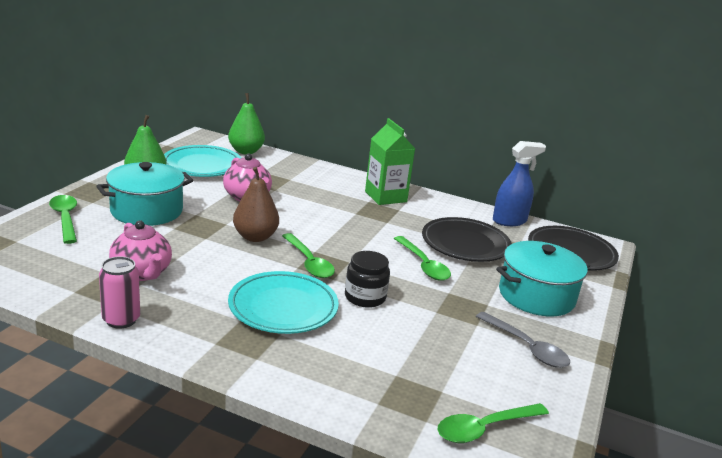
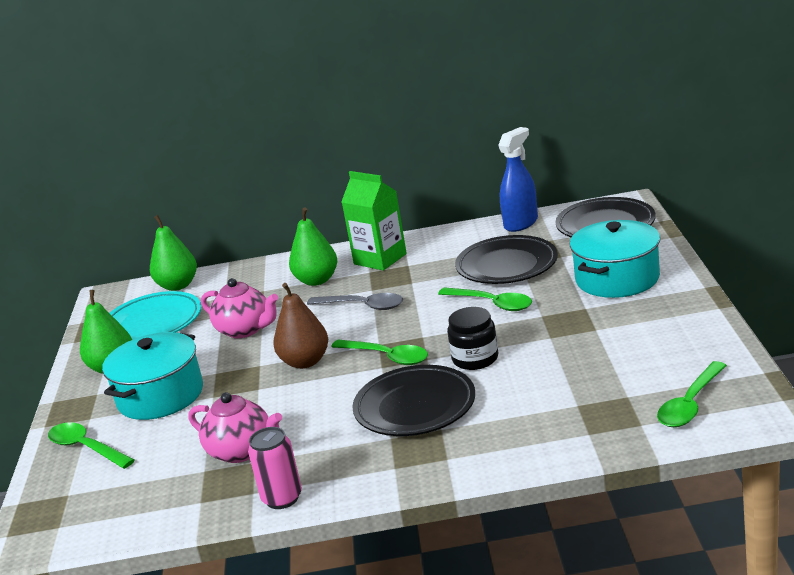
camera: 20 degrees left, 0 degrees up
(283, 307) = (415, 407): turquoise plate -> black plate
(329, 190) = (317, 280): none -> green pear
(526, 347) = (655, 325): grey spoon -> grey spoon (362, 306)

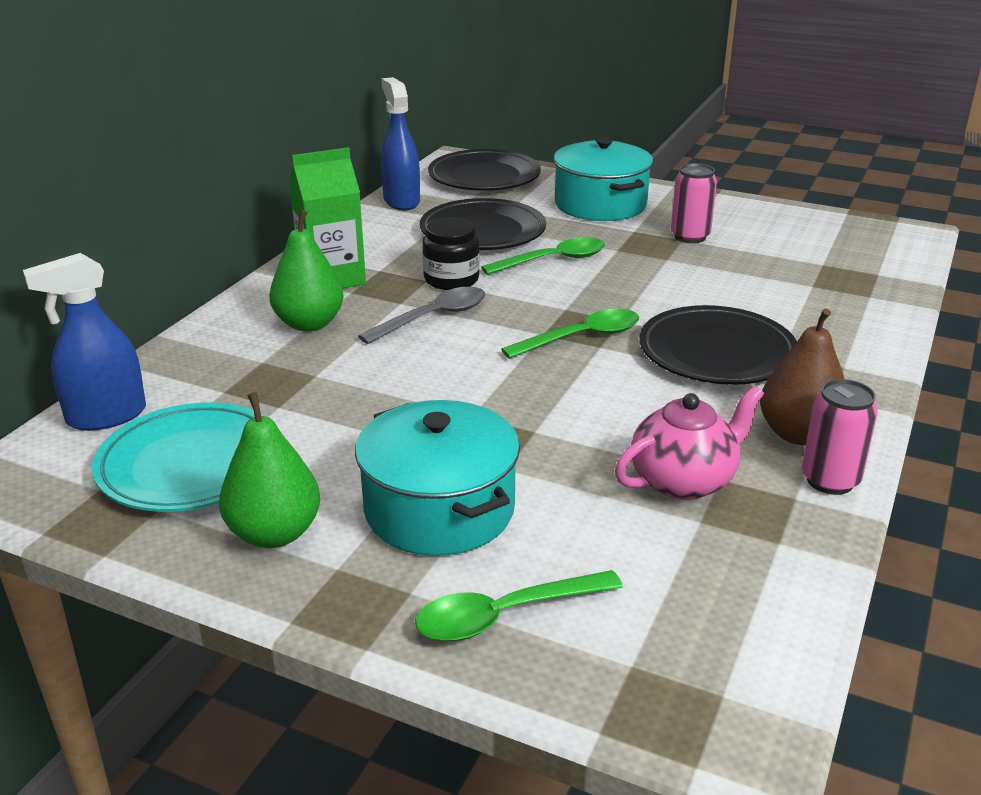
camera: 65 degrees left, 5 degrees up
(178, 286) = (106, 416): green pear -> blue spray bottle
(245, 330) = (354, 400): pink teapot -> none
(305, 362) = (514, 384): brown pear -> brown pear (798, 434)
(475, 359) = (657, 299): black jar -> black jar (451, 279)
(604, 330) = (690, 236): none -> pink can
(690, 404) = (866, 248): green spoon -> none

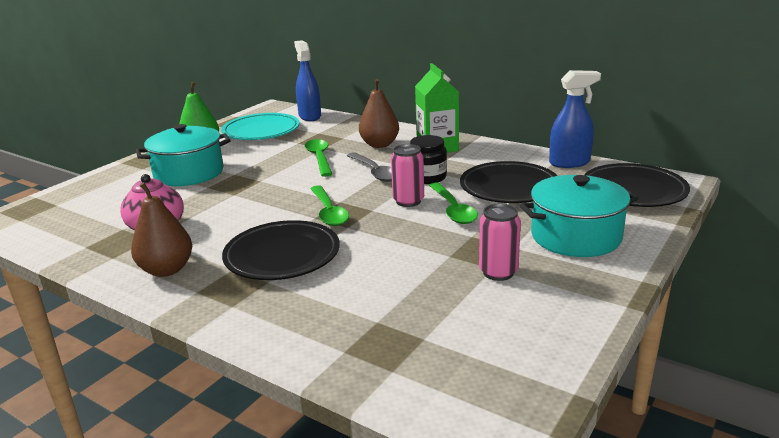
camera: 100 degrees right, 5 degrees down
(309, 324) = (379, 144): green pear -> brown pear
(505, 615) = (110, 184): green spoon -> green spoon (319, 158)
(830, 480) = (115, 271): pink can -> pink can (408, 201)

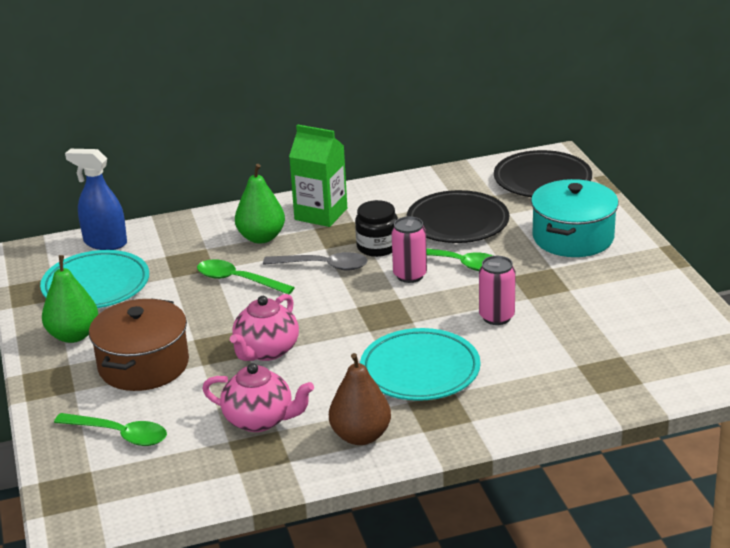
camera: 50 degrees left, 5 degrees up
(189, 173) = (143, 365): turquoise pot -> brown pot
(245, 197) = (266, 351): none -> pink teapot
(282, 256) = (420, 371): black plate -> turquoise plate
(328, 212) = (370, 320): green spoon -> green spoon (119, 434)
(379, 144) = (261, 238): brown pear -> green pear
(498, 272) = (578, 290): pink can -> pink can (496, 317)
(569, 163) = (455, 176): blue spray bottle -> none

